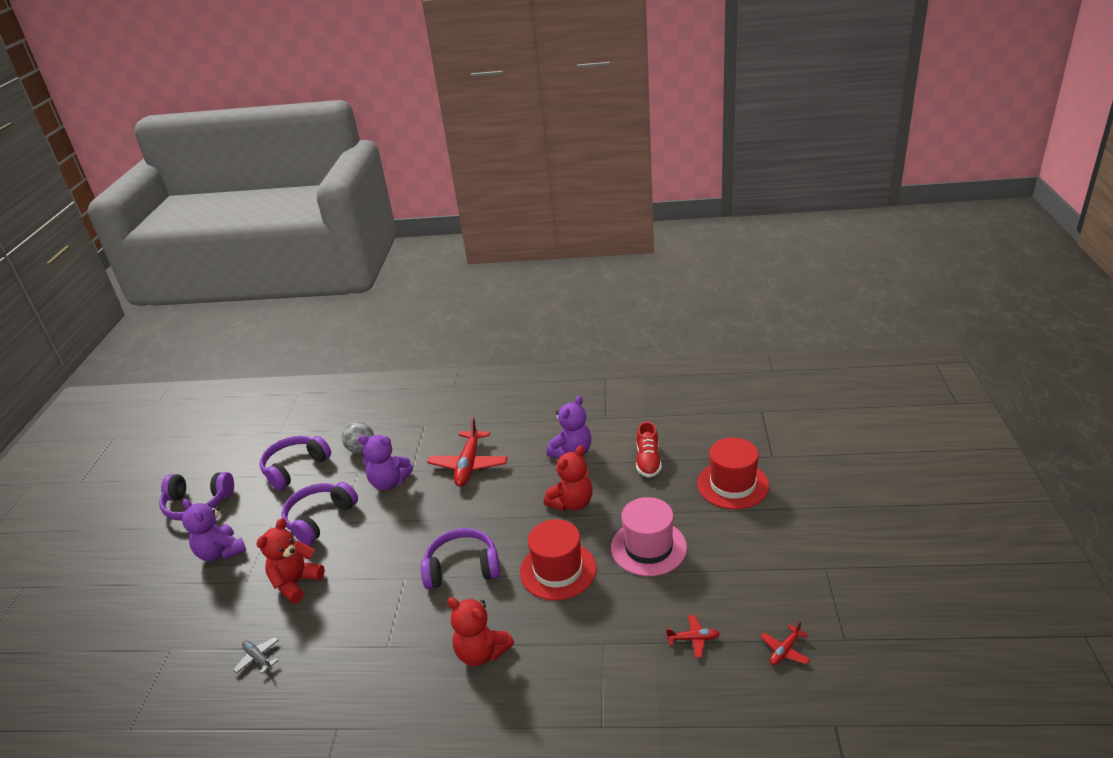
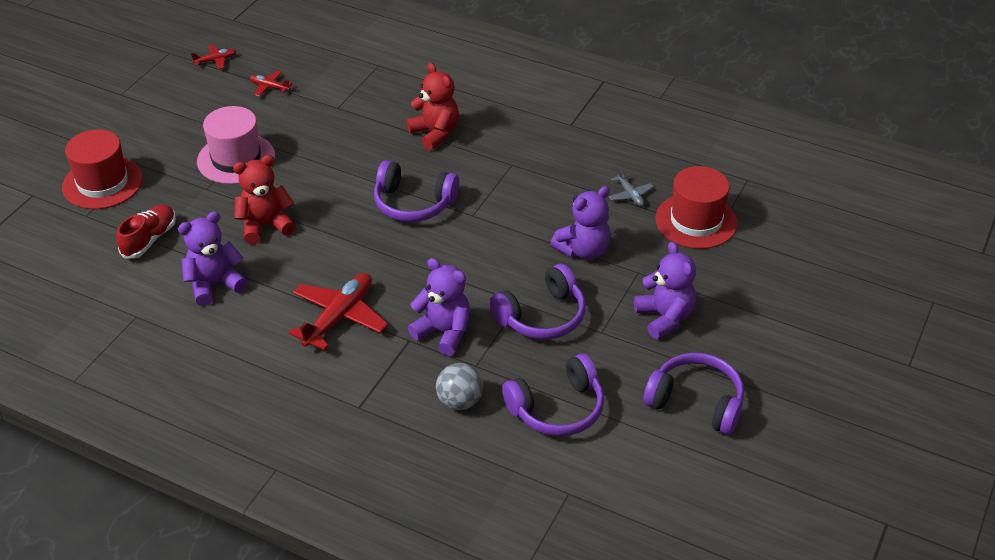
camera: 160 degrees left, 10 degrees up
(296, 583) = (583, 250): red teddy bear -> purple teddy bear
(558, 570) = (329, 170): red hat -> red hat (696, 221)

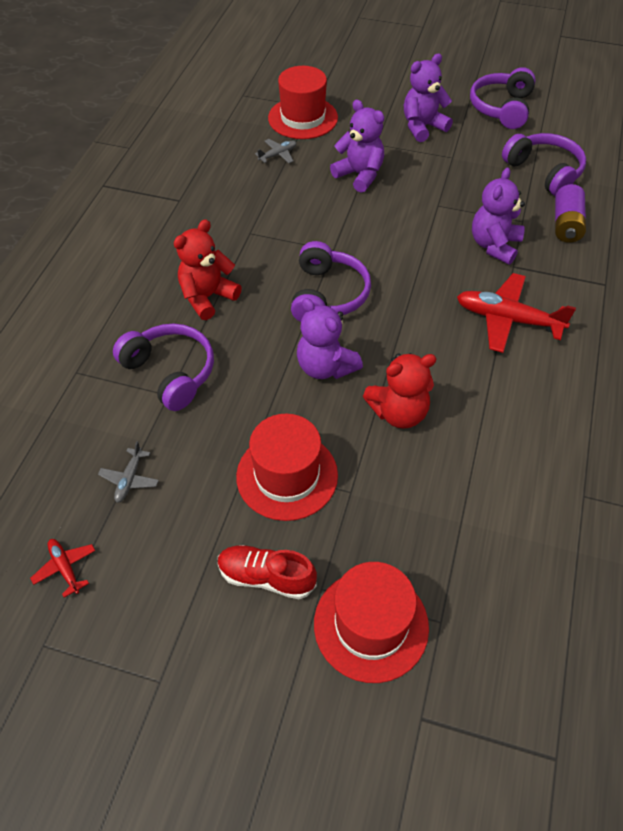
camera: 100 degrees left, 10 degrees up
(149, 239) = (460, 525): red shoe -> red shoe (266, 577)
(214, 284) = (506, 434): purple teddy bear -> purple teddy bear (325, 367)
(236, 159) = (287, 475): pink hat -> red hat
(265, 225) = (399, 412): red teddy bear -> red teddy bear turned 75 degrees counterclockwise
(269, 87) = (129, 479): red plane -> grey plane
(459, 401) = (566, 224): grey ball -> purple battery
(542, 316) = (449, 190): purple headphones -> purple headphones (170, 372)

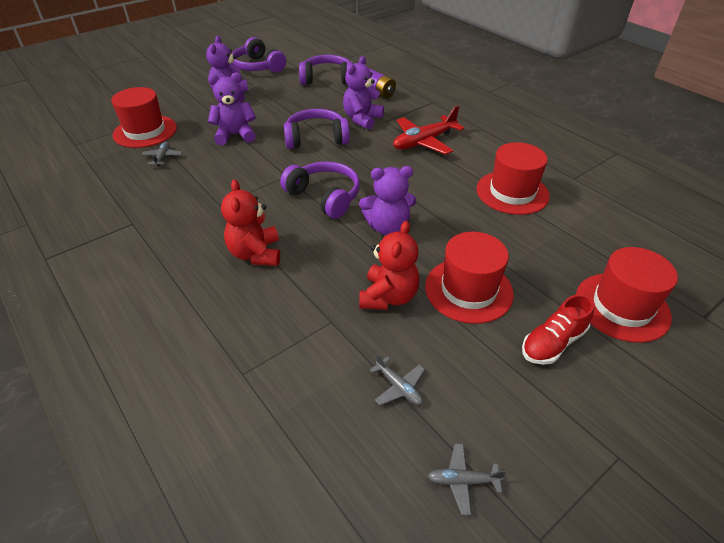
camera: 55 degrees left, 10 degrees down
(65, 568) = (462, 481): red plane -> grey plane
(170, 372) = (309, 310): purple headphones -> purple headphones (316, 138)
(399, 412) = (457, 214): red teddy bear -> red teddy bear (388, 297)
(488, 444) = (512, 192): none -> red hat
(494, 245) = (362, 119): purple teddy bear -> purple teddy bear turned 60 degrees clockwise

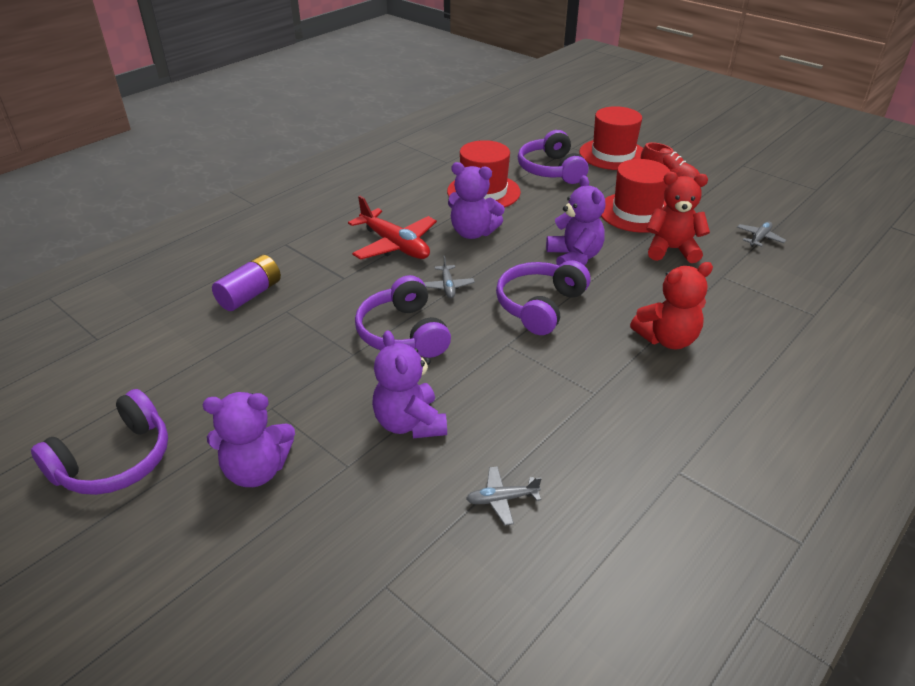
camera: 100 degrees left, 5 degrees down
(145, 131) = (418, 564): red hat -> none
(327, 79) = (194, 352): purple headphones -> purple headphones (551, 170)
(362, 119) = (340, 298): purple teddy bear -> purple teddy bear (473, 233)
(462, 481) = (806, 212): grey plane -> grey plane (448, 286)

